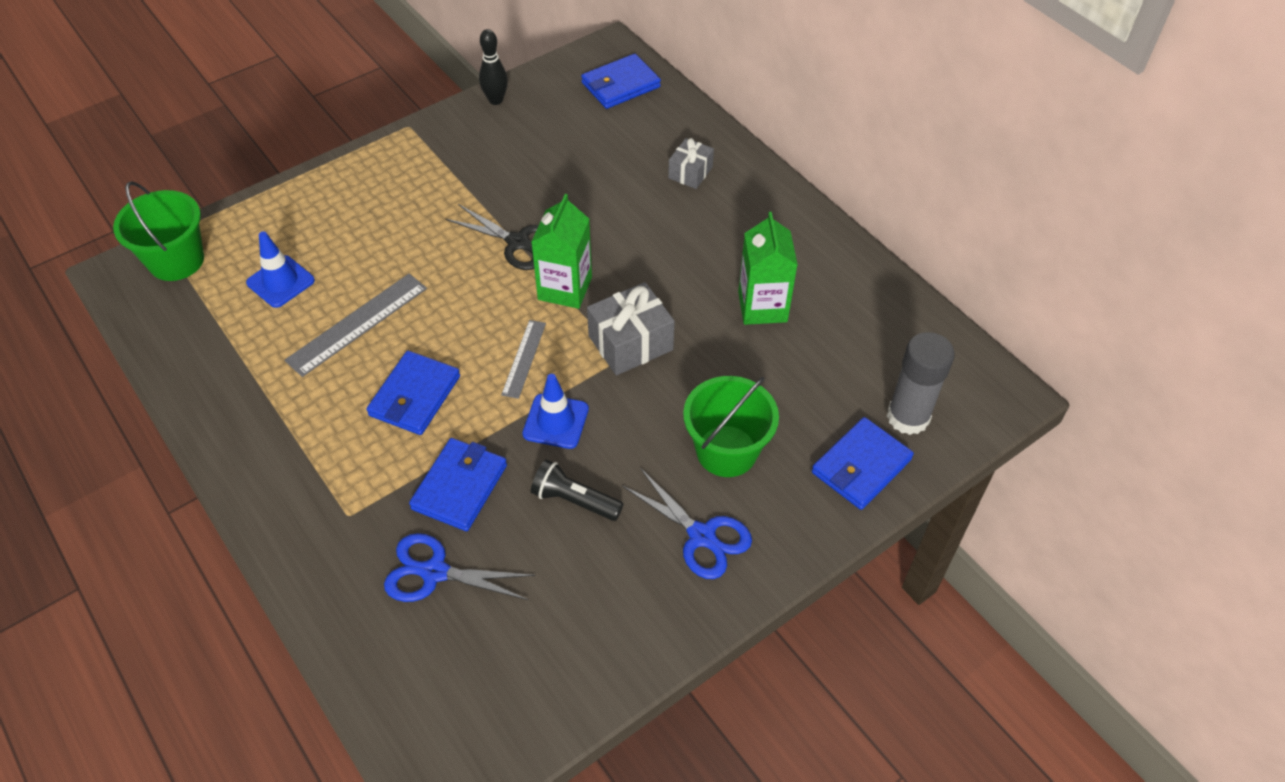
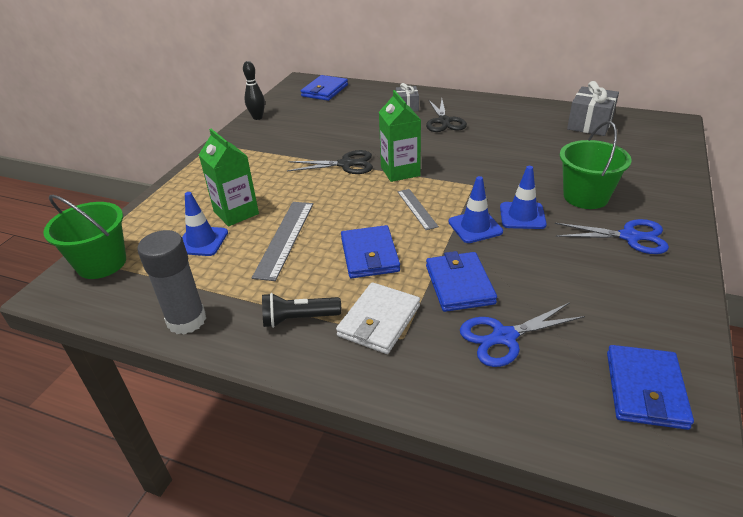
camera: 30 degrees left, 15 degrees down
(347, 483) = (379, 321): none -> white wallet
(574, 500) = (538, 256): black flashlight -> black flashlight (299, 319)
(622, 436) = (522, 216): none -> blue traffic cone
(630, 343) = (469, 177): grey gift -> grey gift (590, 124)
(706, 226) = (444, 121): none -> black scissors
(762, 307) = (516, 137): green carton -> green carton (236, 213)
(861, 466) = (657, 173): blue wallet -> blue wallet (645, 389)
(908, 417) = (647, 147): grey glue stick -> grey glue stick (186, 320)

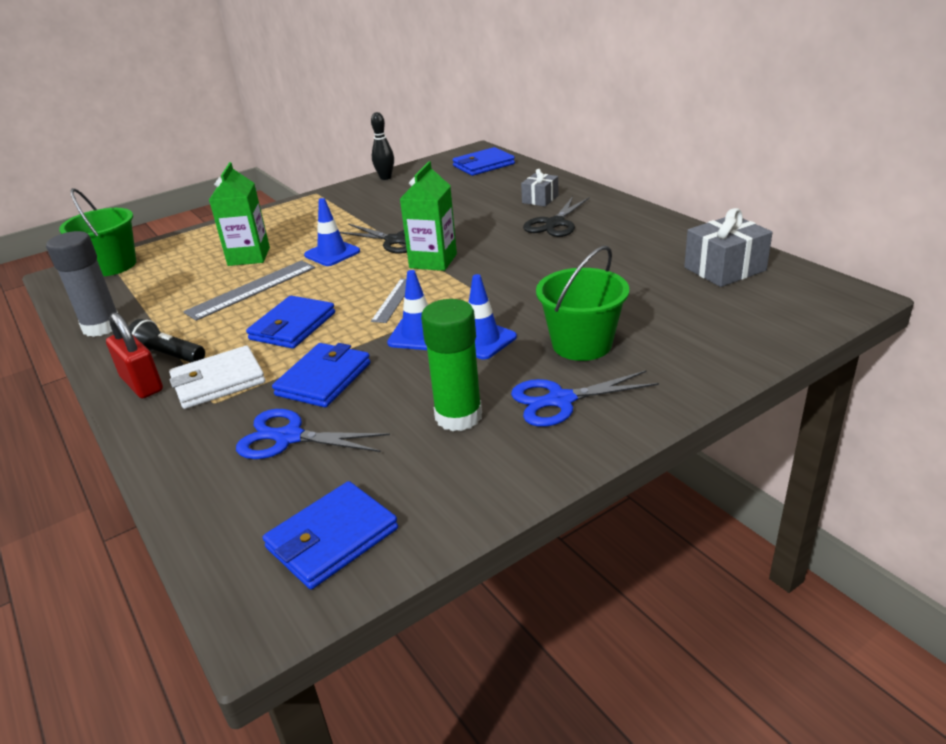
camera: 35 degrees right, 5 degrees down
(201, 241) = (194, 271): blue traffic cone -> blue traffic cone (332, 253)
(313, 351) = (142, 384): none -> red padlock
(589, 272) = (458, 416): none -> green glue stick
(629, 237) = (561, 400): blue scissors -> blue scissors turned 120 degrees clockwise

